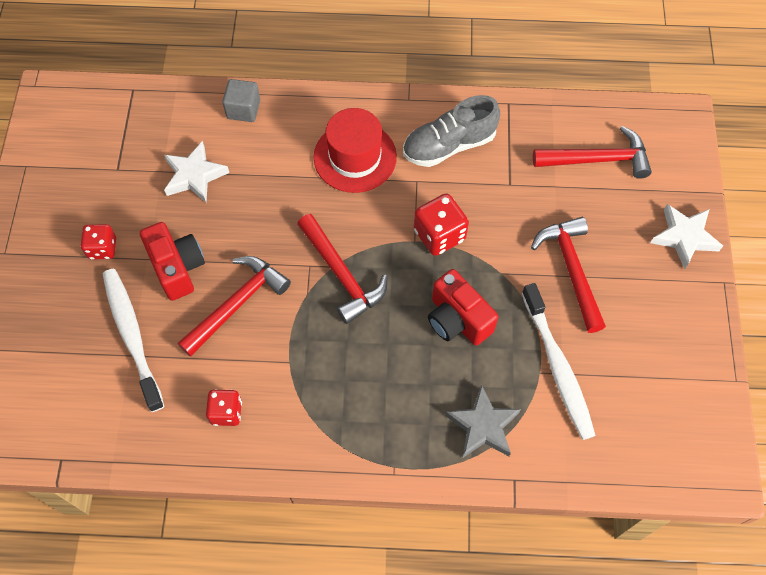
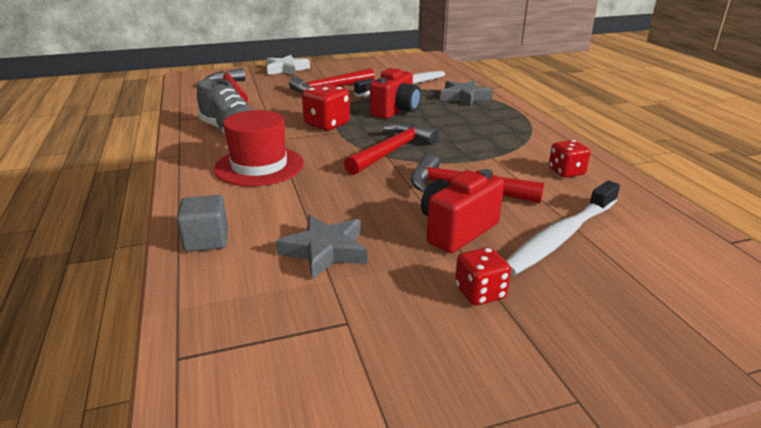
camera: 110 degrees left, 35 degrees down
(194, 175) = (325, 251): white star -> grey star

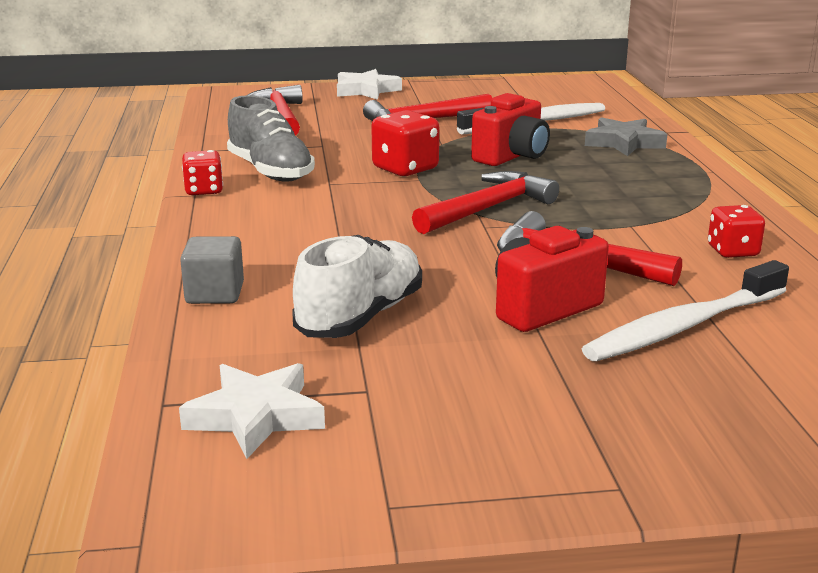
camera: 10 degrees right, 5 degrees down
(259, 166) = (298, 215): red hat -> none
(261, 362) = (256, 416): none -> white star
(325, 251) = (361, 316): grey star -> white shoe
(480, 293) = (544, 376): red dice -> red dice (204, 191)

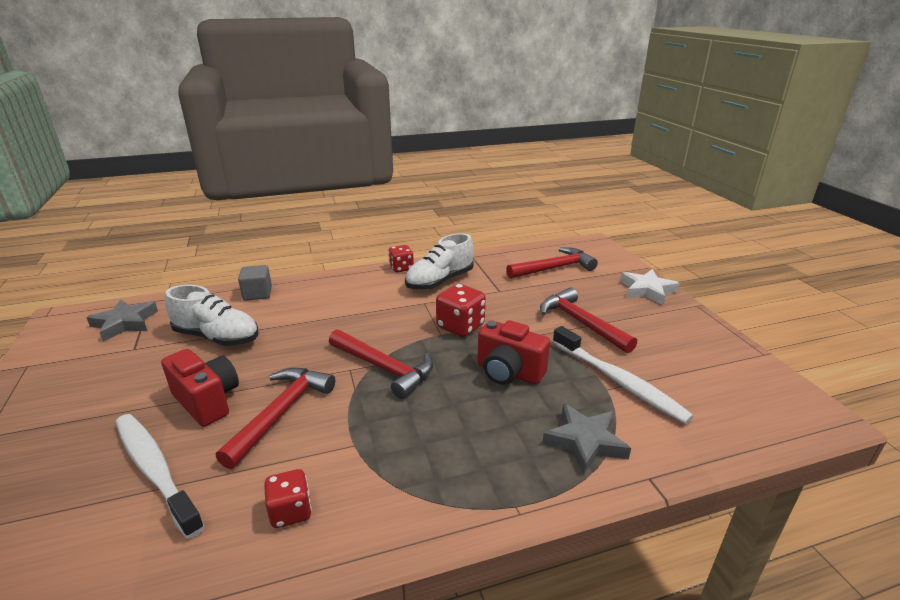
camera: 80 degrees right, 5 degrees up
(256, 416) = (125, 323): white star -> grey star
(270, 171) = (440, 281): grey shoe -> white shoe

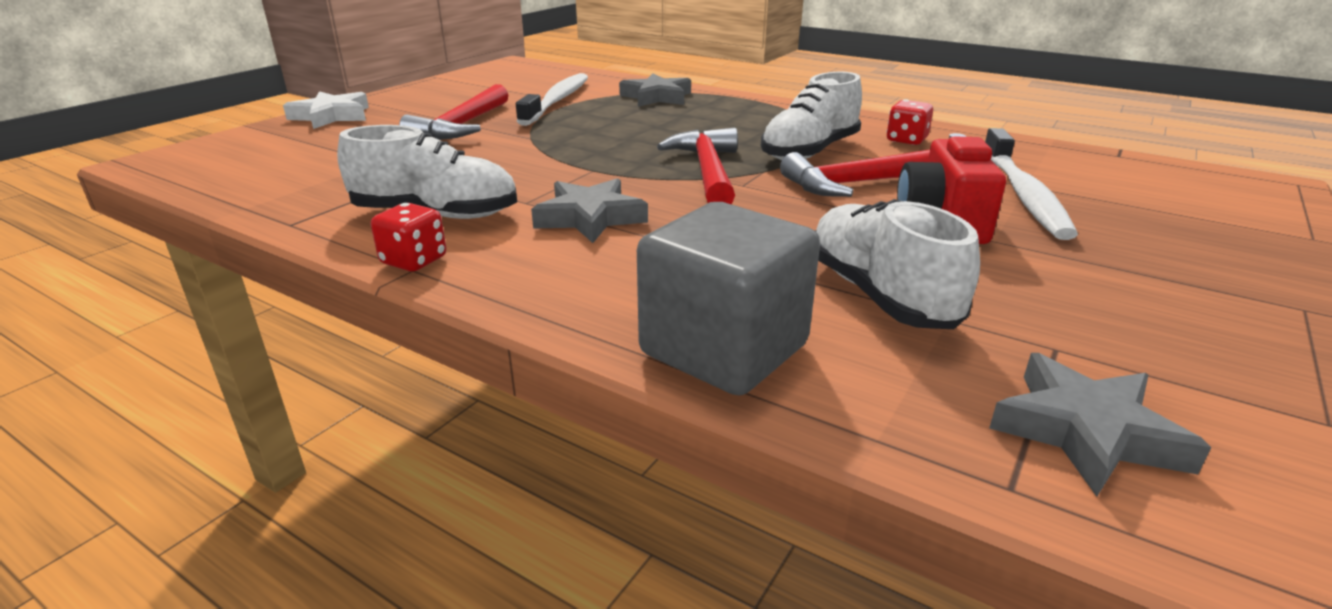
camera: 130 degrees left, 0 degrees up
(257, 294) = (724, 349): grey cube -> grey cube, size x1.78
(351, 432) = (809, 152): none -> white shoe
(382, 310) = (590, 217): none -> grey star
(460, 326) = (558, 166): red dice -> none
(508, 372) = (612, 129): red camera -> none
(554, 268) = (298, 163): red hammer -> none

